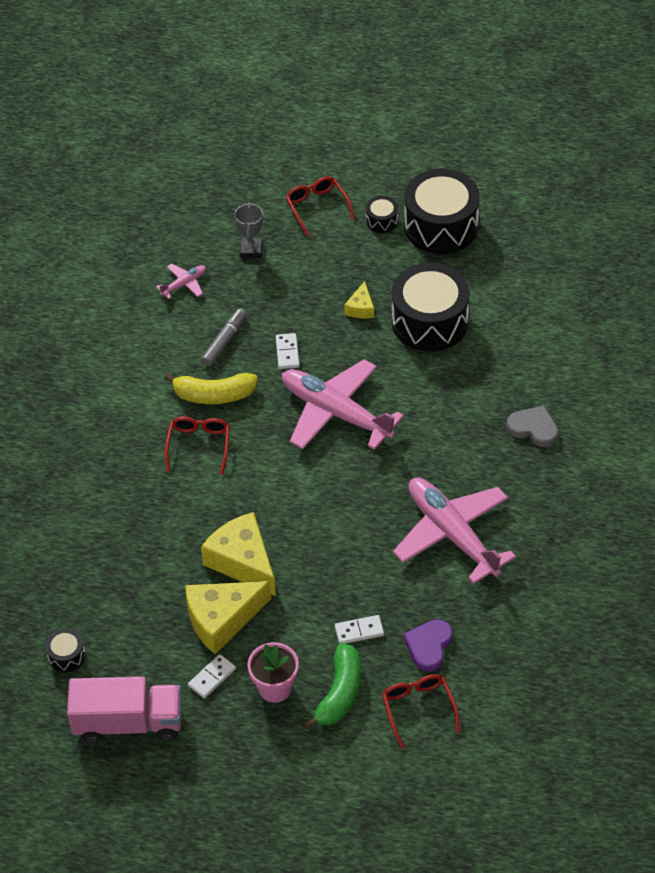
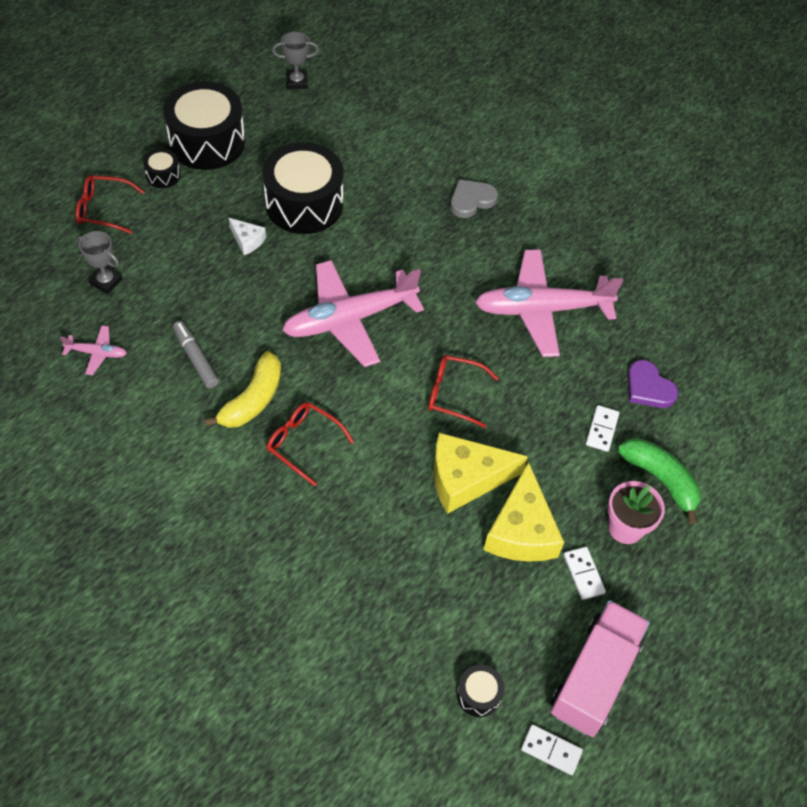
camera: 65 degrees left, 5 degrees up
(184, 284) = (97, 353): pink plane -> pink plane turned 105 degrees clockwise
(287, 352) = (251, 318): white domino -> white domino (551, 750)
(360, 308) = (247, 240): yellow cheese -> white cheese
(418, 709) = (710, 430): red glasses -> red glasses (454, 394)
(562, 243) = (297, 82): none -> grey trophy

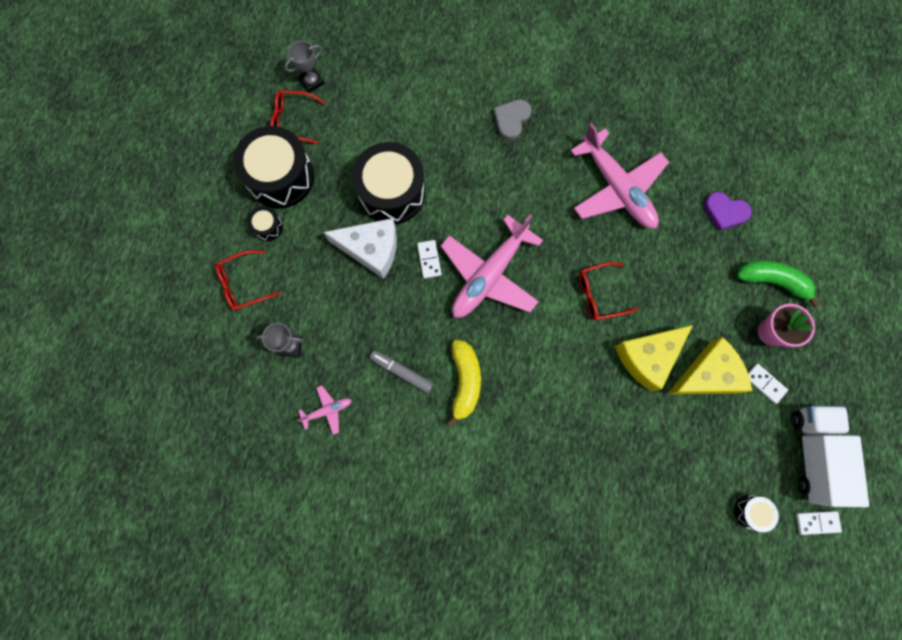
camera: 25 degrees left, 20 degrees up
(247, 240) = (371, 249): white cheese -> white cheese, size x2.03
(304, 443) = (523, 395): red glasses -> red glasses (293, 120)
(521, 530) = (707, 375): yellow cheese -> yellow cheese turned 90 degrees counterclockwise
(541, 309) = (617, 188): pink plane -> pink plane turned 90 degrees counterclockwise
(594, 677) = (813, 454): pink truck -> white truck
(601, 429) = (713, 264): white domino -> white domino (429, 260)

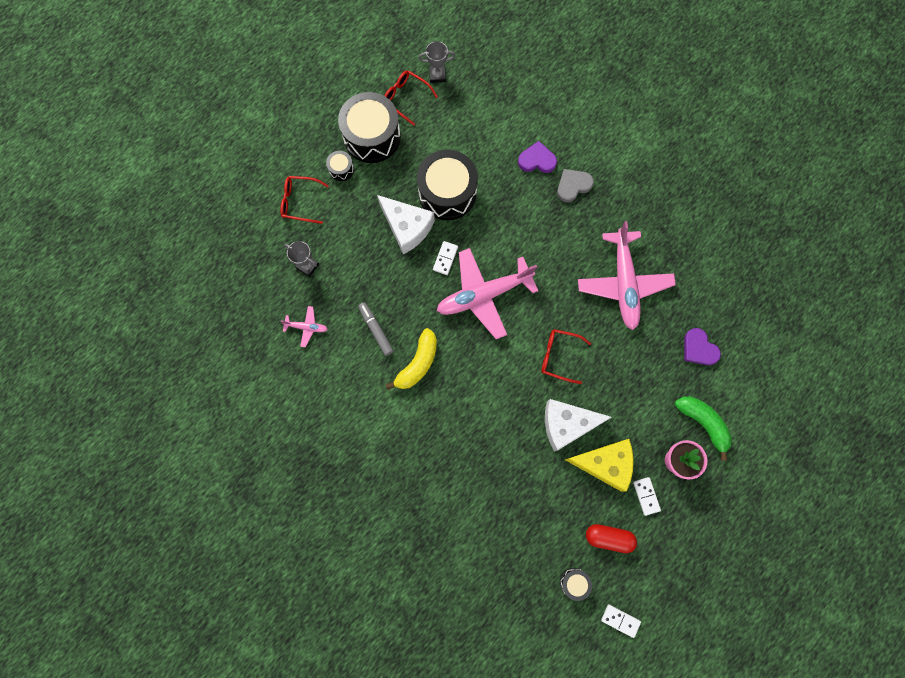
camera: 30 degrees right, 0 degrees up
(461, 113) = (537, 160): none -> purple heart
(647, 357) = (567, 424): yellow cheese -> white cheese
(755, 446) = (608, 537): none -> red capsule
(813, 454) = (650, 570): white truck -> none

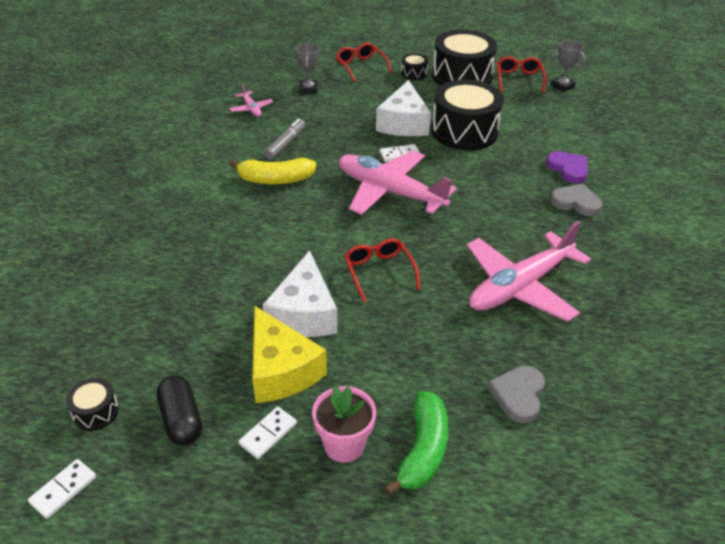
camera: 55 degrees right, 35 degrees down
(567, 424) = (304, 313): white cheese -> white cheese turned 135 degrees counterclockwise
(608, 537) = (181, 420): red capsule -> black capsule
(620, 620) = (63, 490): white domino -> white domino turned 45 degrees clockwise
(699, 349) = (518, 395): purple heart -> grey heart

